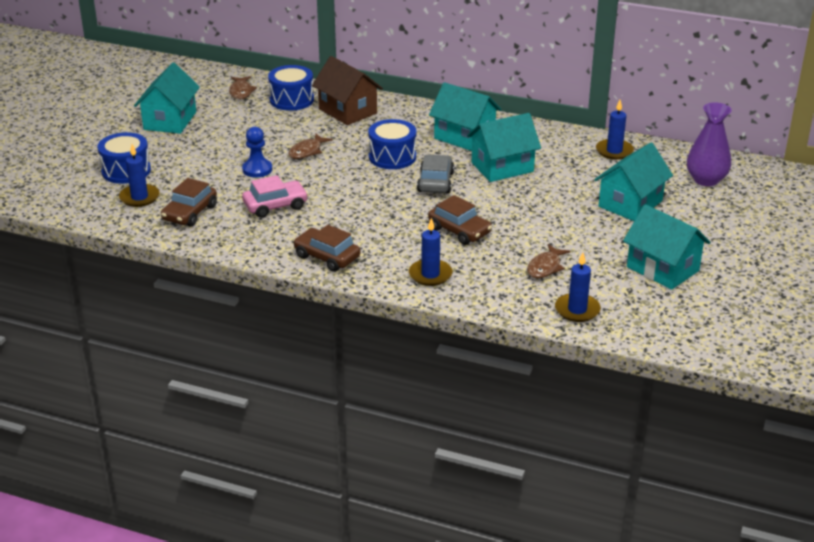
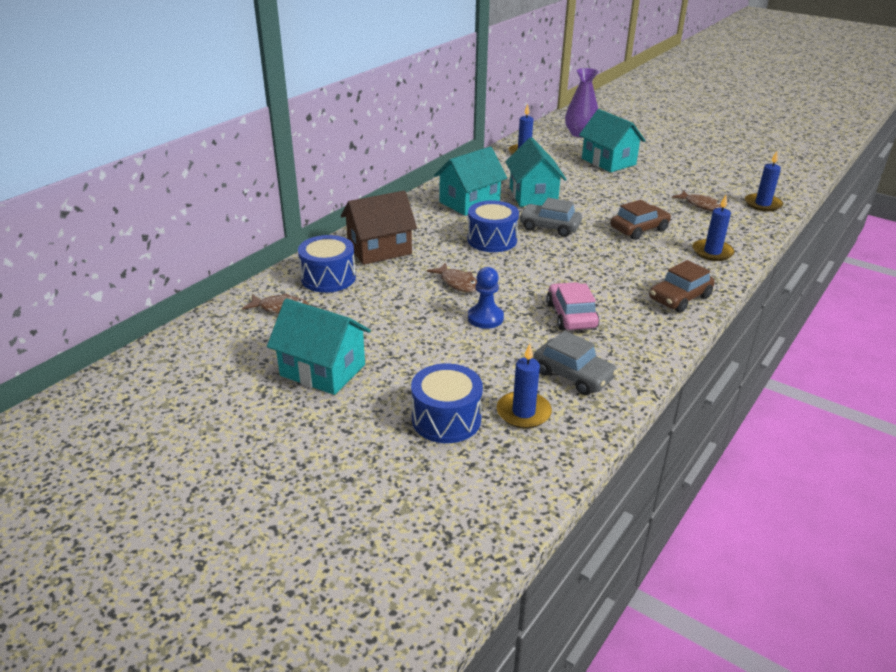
camera: 75 degrees left, 0 degrees up
(189, 213) = (573, 375): brown car -> grey car
(662, 269) = (704, 168): turquoise house -> none

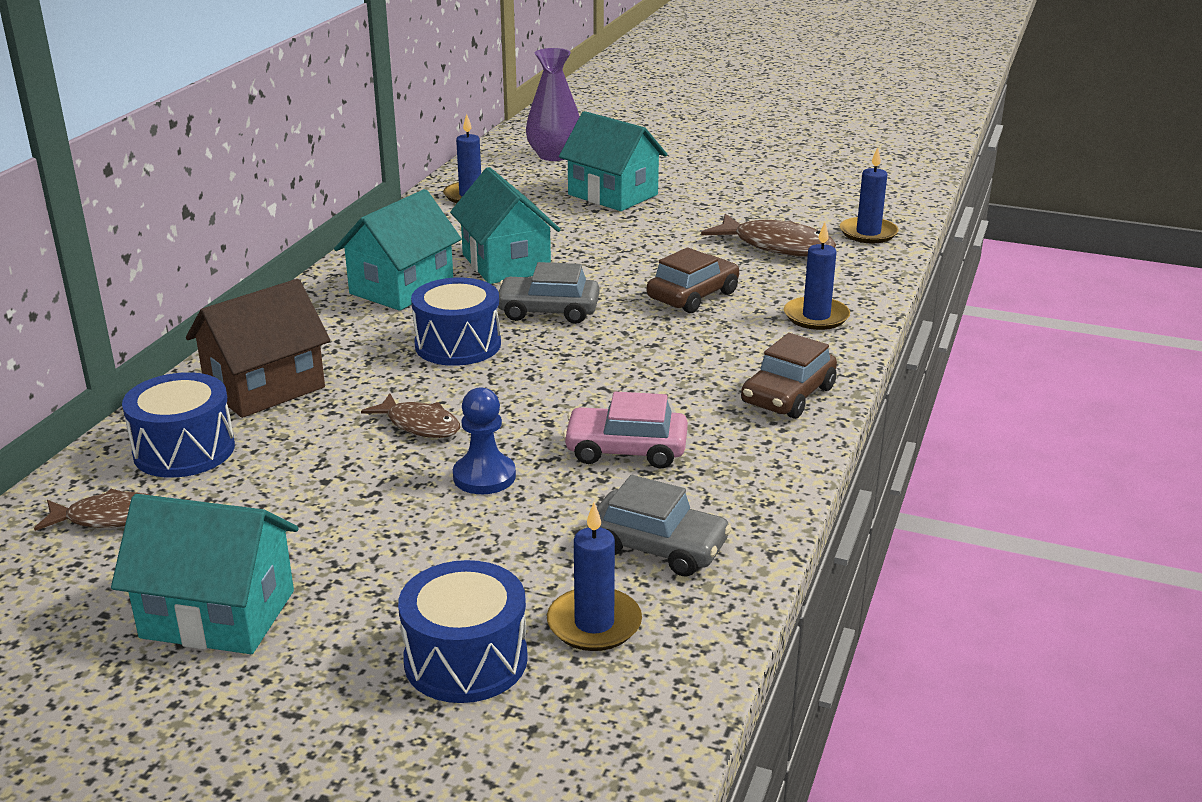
camera: 15 degrees left, 5 degrees down
(571, 315) = (626, 450): pink car -> pink car turned 60 degrees counterclockwise
(701, 205) = (777, 246): brown fish -> brown fish, size x1.59

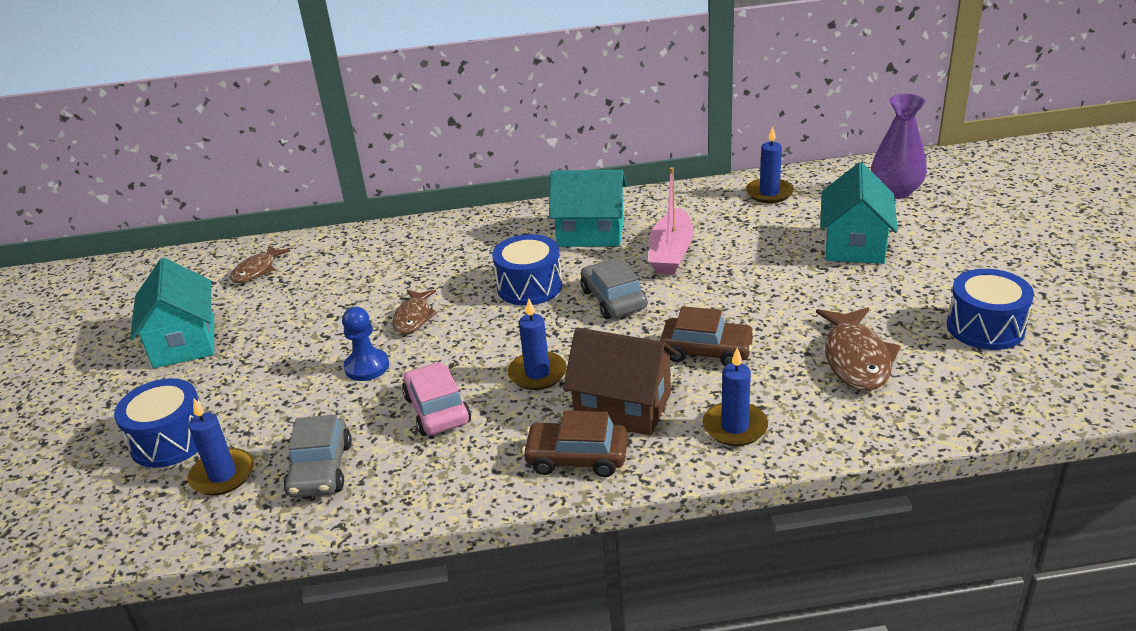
camera: 65 degrees right, 5 degrees up
(108, 517) = (257, 270): brown fish -> brown fish turned 60 degrees clockwise
(184, 450) = (334, 258): blue drum -> blue drum (985, 327)
(265, 388) = (419, 249): brown house -> brown house (623, 407)
(506, 264) = (671, 253): turquoise house -> pink boat
(868, 233) = (955, 400): blue candle -> blue candle (537, 373)

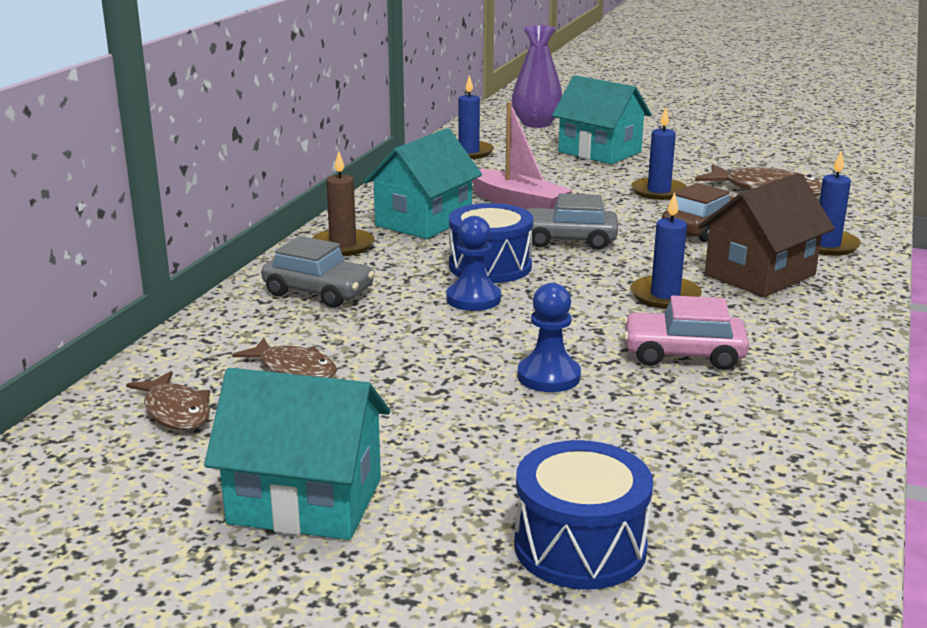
camera: 65 degrees left, 10 degrees down
(222, 475) = (705, 512): blue candle -> blue candle (658, 192)
(320, 469) = (746, 440): grey car -> grey car (318, 292)
(413, 318) = (471, 332): brown fish -> brown fish (294, 369)
(467, 300) = (473, 299): none -> blue pawn
(516, 224) = (343, 245): none -> brown candle
(577, 457) = (826, 309): brown car -> none
(985, 327) = (763, 152): blue drum -> none

